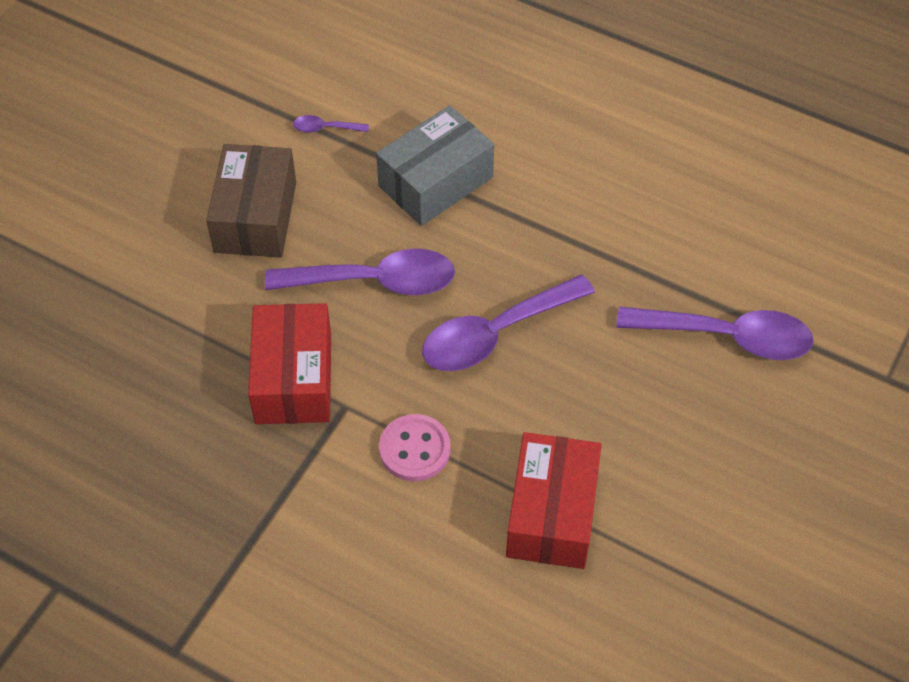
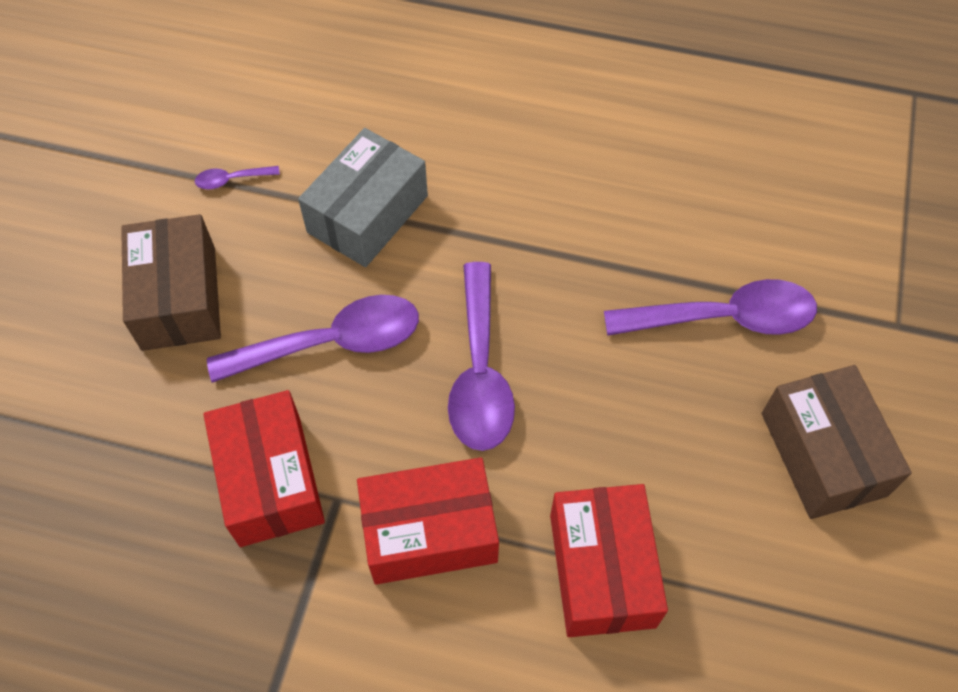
camera: 15 degrees left, 5 degrees up
(415, 449) = (429, 532): pink button -> red box
(495, 334) = (480, 373): purple spoon -> purple spoon turned 45 degrees counterclockwise
(778, 468) = (823, 454): none -> brown box

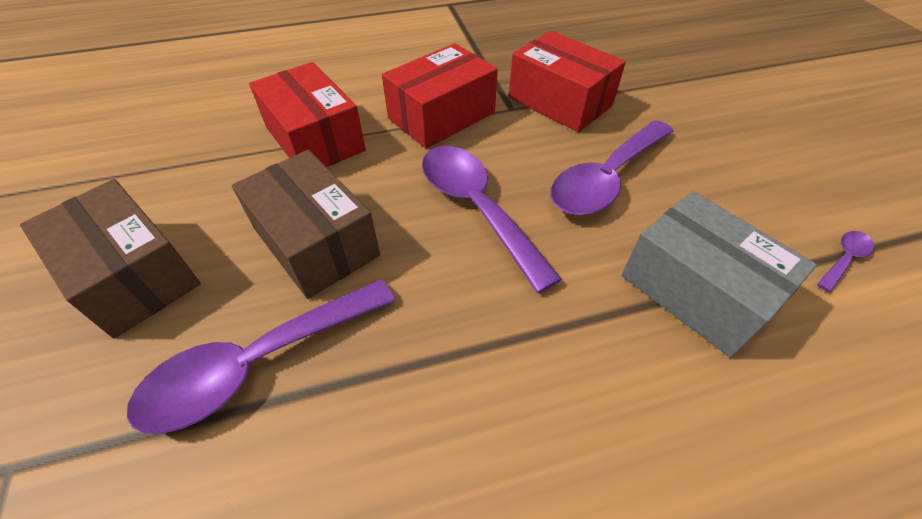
camera: 150 degrees right, 10 degrees down
(179, 298) = (742, 158): brown box -> brown box (316, 242)
(367, 214) = (696, 290): grey box -> grey box turned 45 degrees counterclockwise

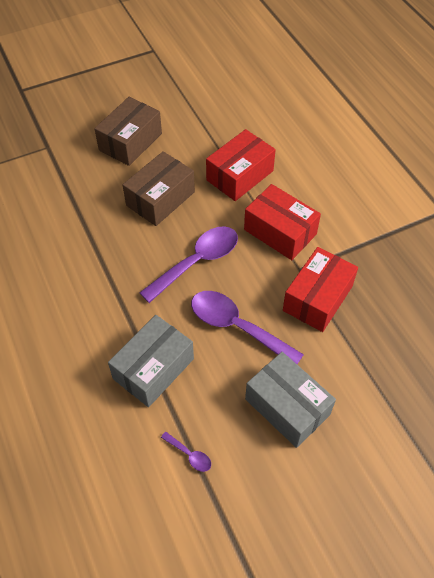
camera: 80 degrees right, 5 degrees up
(257, 364) = (92, 199): purple spoon -> none
(730, 150) = (287, 407): none -> grey box

